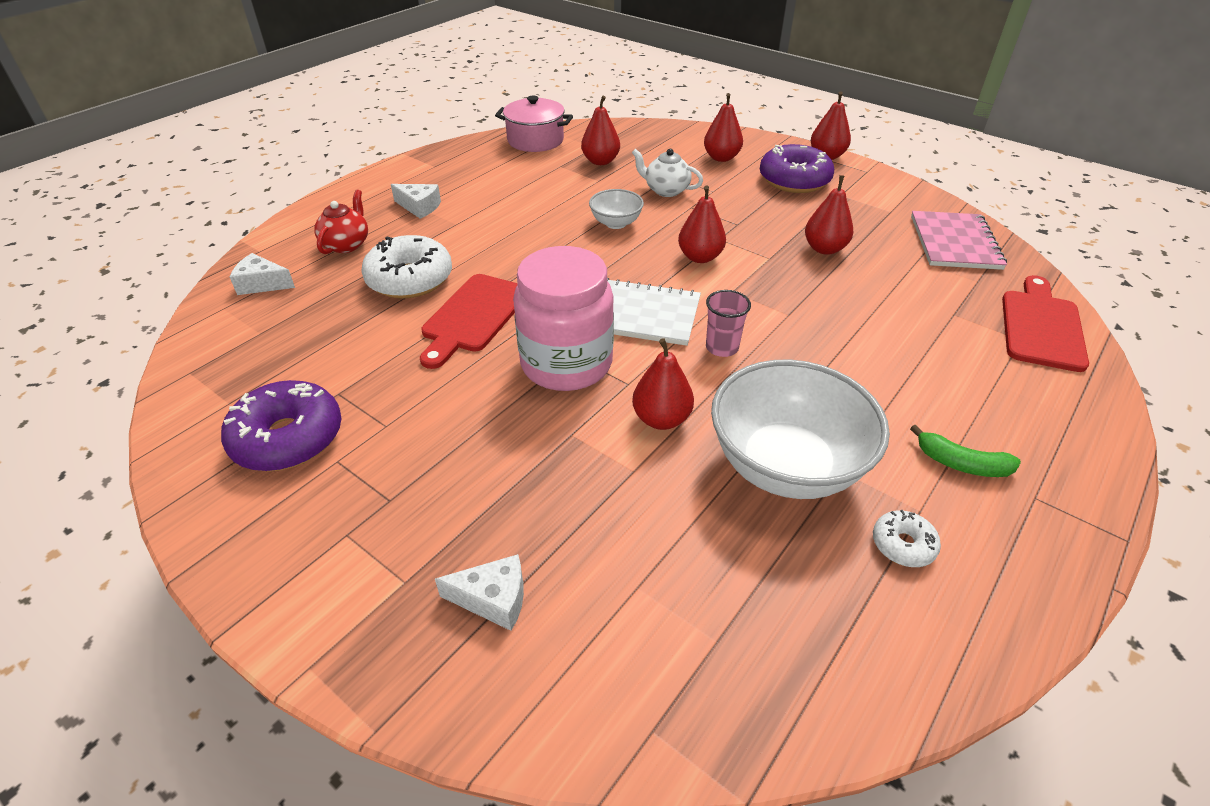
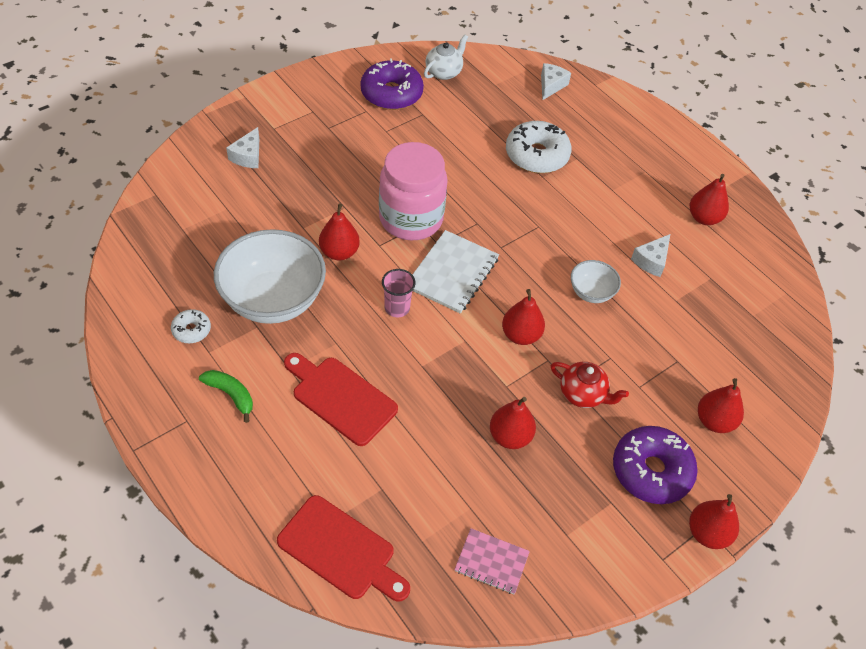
camera: 100 degrees right, 10 degrees up
(346, 244) = (594, 127): red teapot -> red teapot (583, 394)
(419, 207) = (644, 171): white cheese -> white cheese (651, 261)
(474, 316) = (480, 182): red cutting board -> red cutting board (340, 398)
(535, 140) = (771, 270): pink pot -> none
(600, 161) = (717, 312): red pear -> red pear (704, 218)
(666, 190) = (647, 347): white teapot -> white teapot (444, 72)
(954, 242) = (491, 562): pink notebook -> pink notebook, size x0.62
(961, 463) = (231, 395): green banana -> green banana turned 90 degrees clockwise

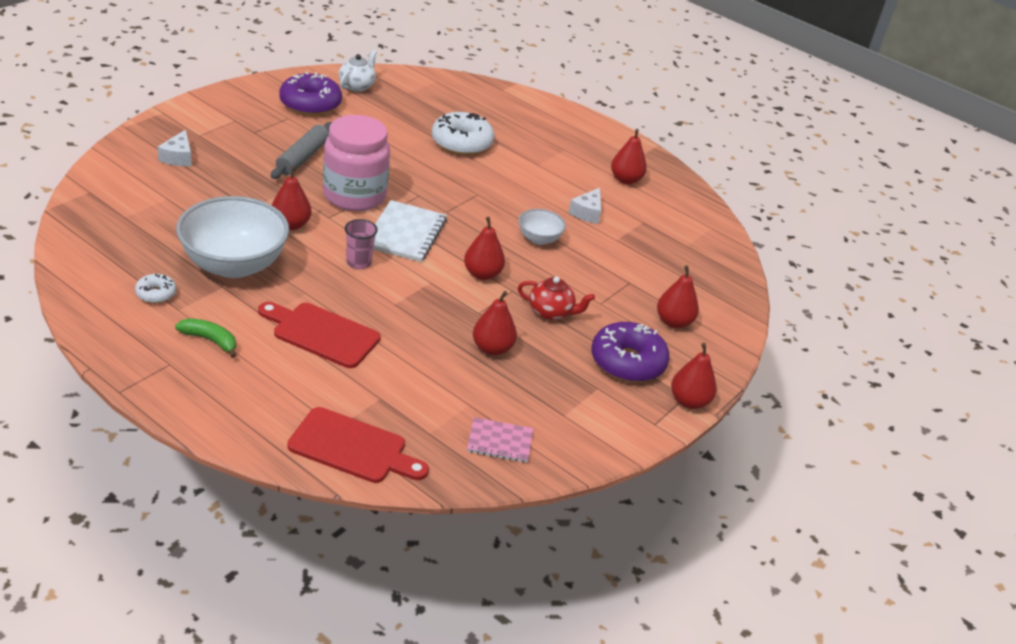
camera: 15 degrees left, 15 degrees down
(369, 164) = (303, 158): none -> grey rolling pin
(551, 85) = (461, 92): white cheese -> none

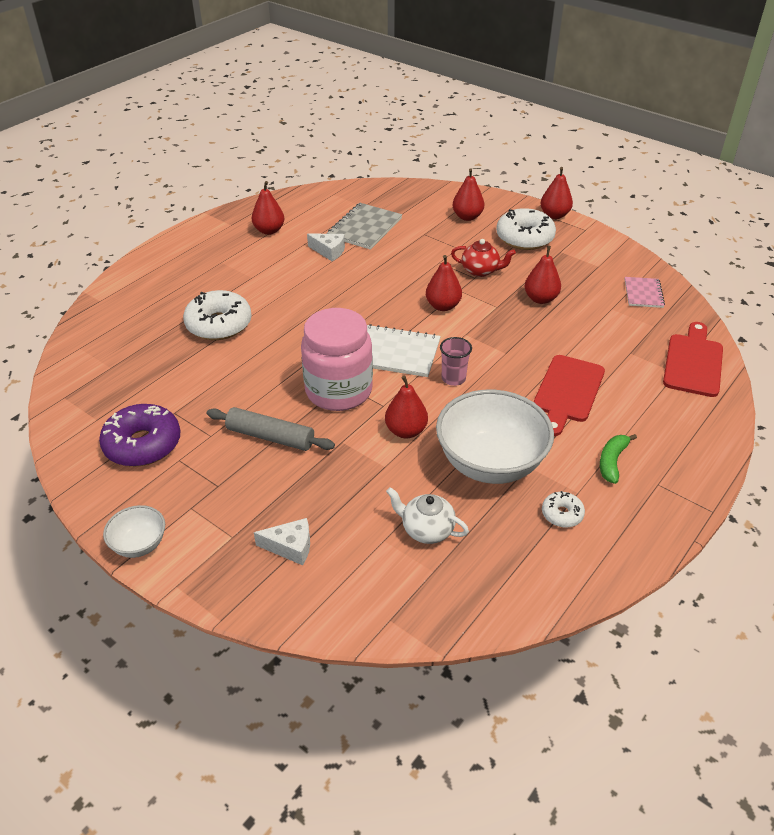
camera: 85 degrees left, 5 degrees up
(357, 86) = (94, 409): white teapot -> white teapot (426, 530)
(539, 239) = (378, 277): white bowl -> white bowl (139, 544)
(551, 312) = (480, 271): red teapot -> red teapot turned 90 degrees clockwise
(627, 362) = (524, 238): purple donut -> white donut
(638, 241) = (365, 228): none -> grey notebook

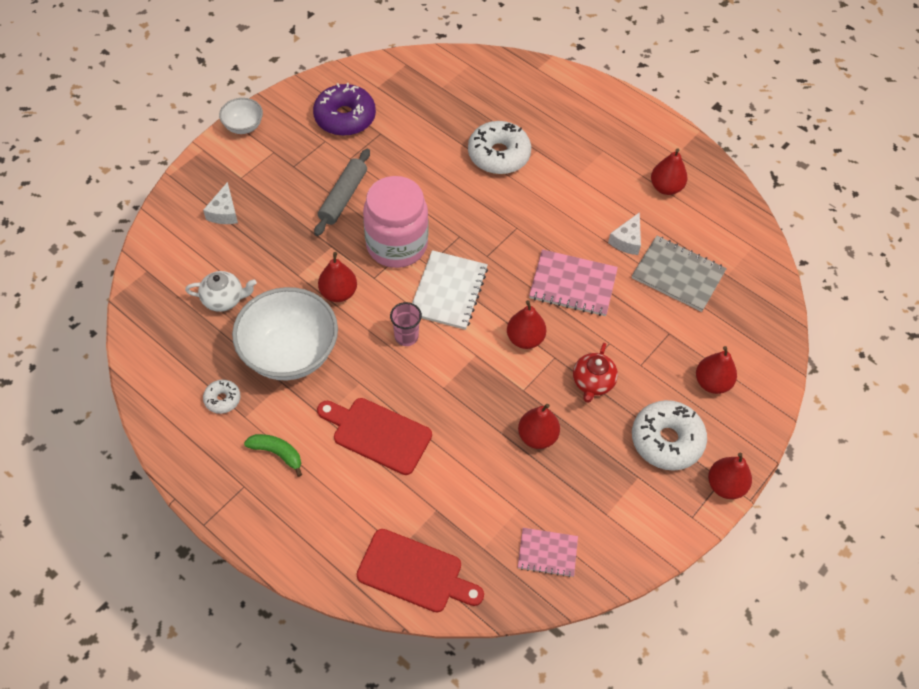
camera: 90 degrees right, 15 degrees up
(379, 280) = (573, 284): none -> pink notebook
(426, 530) = (224, 299): white teapot -> white teapot turned 60 degrees clockwise

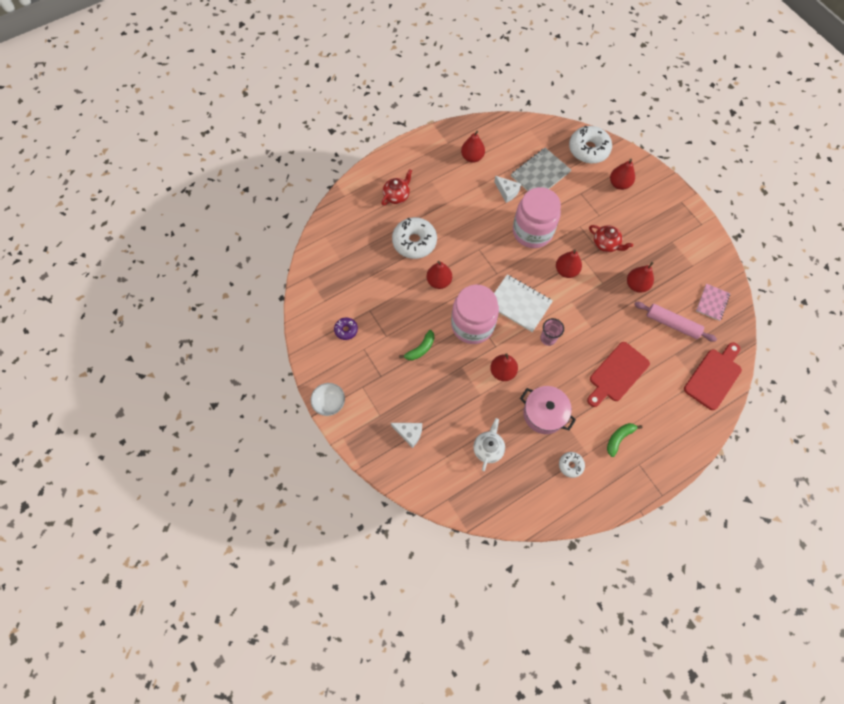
camera: 70 degrees left, 10 degrees up
(290, 353) = (544, 414): white bowl -> pink pot
(343, 197) = (420, 349): grey rolling pin -> green banana
(345, 117) = (346, 330): purple donut -> purple donut, size x0.50
(487, 497) = (672, 324): none -> pink rolling pin
(562, 120) = (397, 196): none -> red teapot
(573, 284) = (532, 232): pink notebook -> pink jar
(666, 440) = (652, 219): white donut -> white donut (588, 149)
(725, 485) = (685, 201): red pear -> red pear (439, 281)

